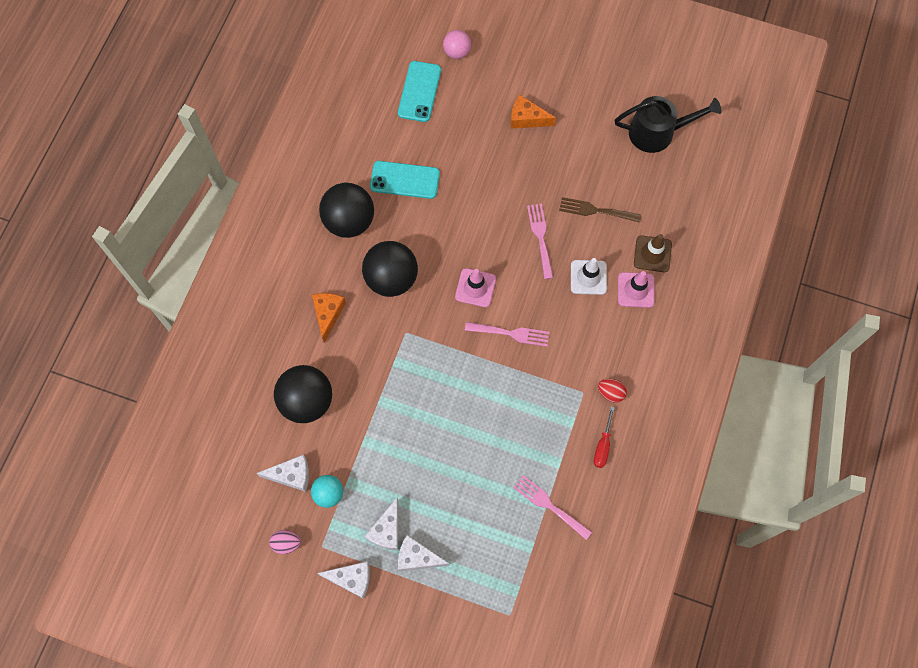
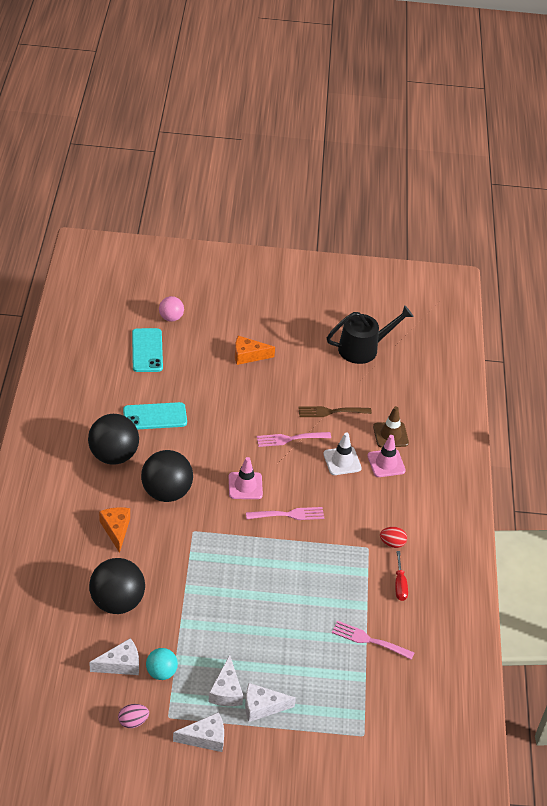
camera: 20 degrees left, 25 degrees down
(540, 237) = (290, 439): pink fork -> pink fork turned 75 degrees counterclockwise

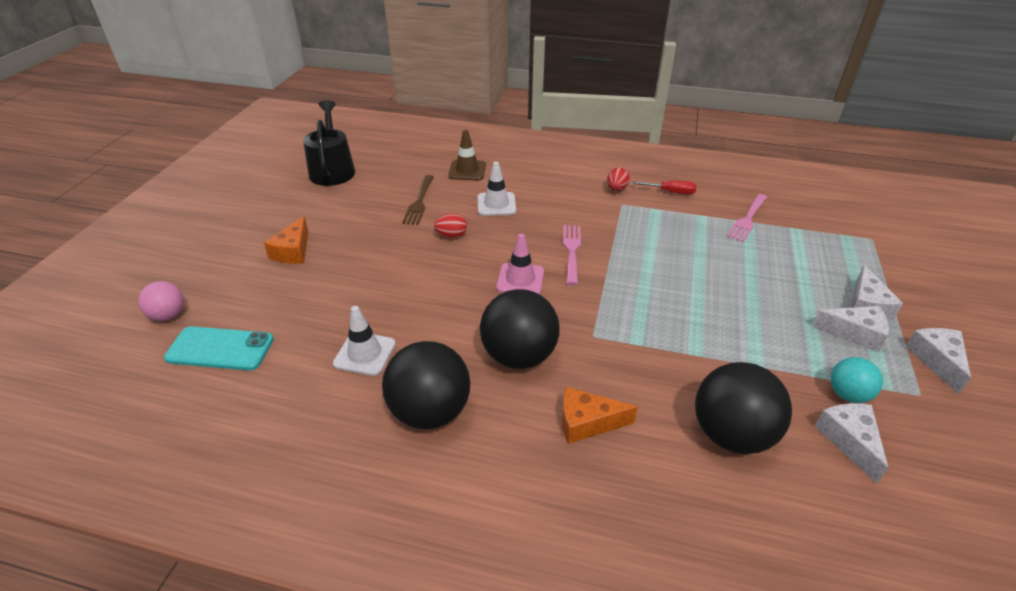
camera: 75 degrees left, 5 degrees down
(133, 721) = (947, 435): pink egg -> none
(155, 416) = (365, 354): turquoise phone -> white traffic cone
(290, 439) = (451, 235): pink fork -> red egg
(386, 463) = (506, 178): pink traffic cone -> none

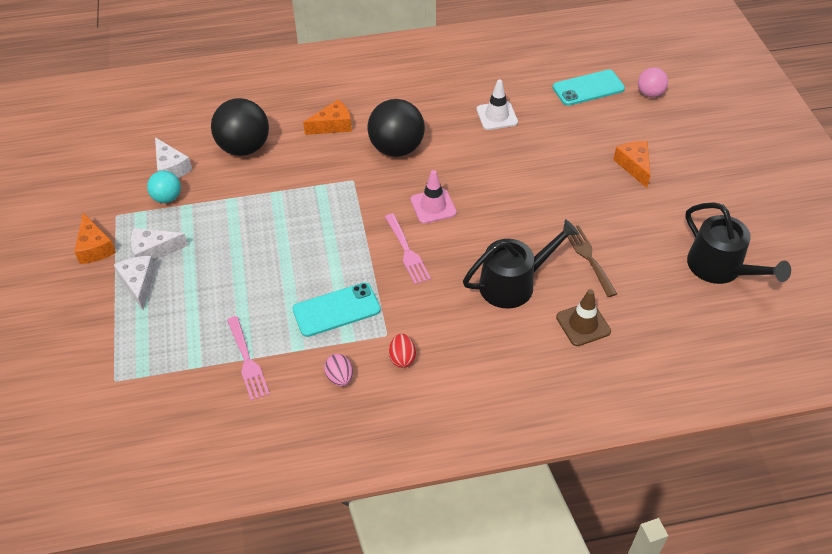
camera: 155 degrees right, 10 degrees up
(430, 411) = (428, 101): black ball -> none
(451, 235) = (523, 229): red egg -> none
(496, 204) = (513, 284): white traffic cone -> black watering can
(659, 229) = (336, 310): none -> turquoise phone
(671, 192) = (340, 377): red screwdriver -> pink egg
(747, 219) = (247, 361): pink fork -> pink fork turned 150 degrees clockwise
(936, 361) = (95, 247): white cheese -> orange cheese

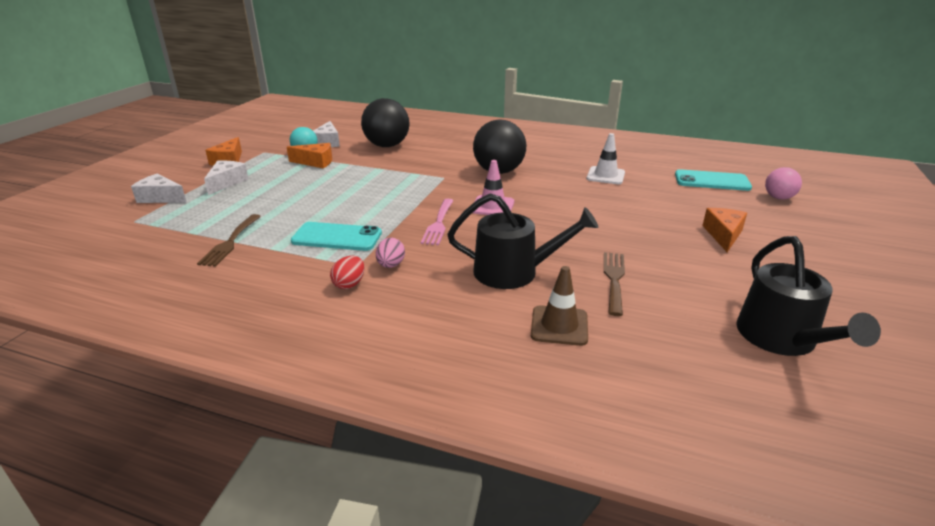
camera: 30 degrees right, 20 degrees down
(154, 251) = (260, 172): white cheese -> white cheese (161, 198)
(247, 361) = (230, 242): pink fork -> brown fork
(333, 125) = (463, 150): orange cheese -> orange cheese (315, 162)
(340, 377) = (281, 277): pink egg -> pink egg (391, 265)

